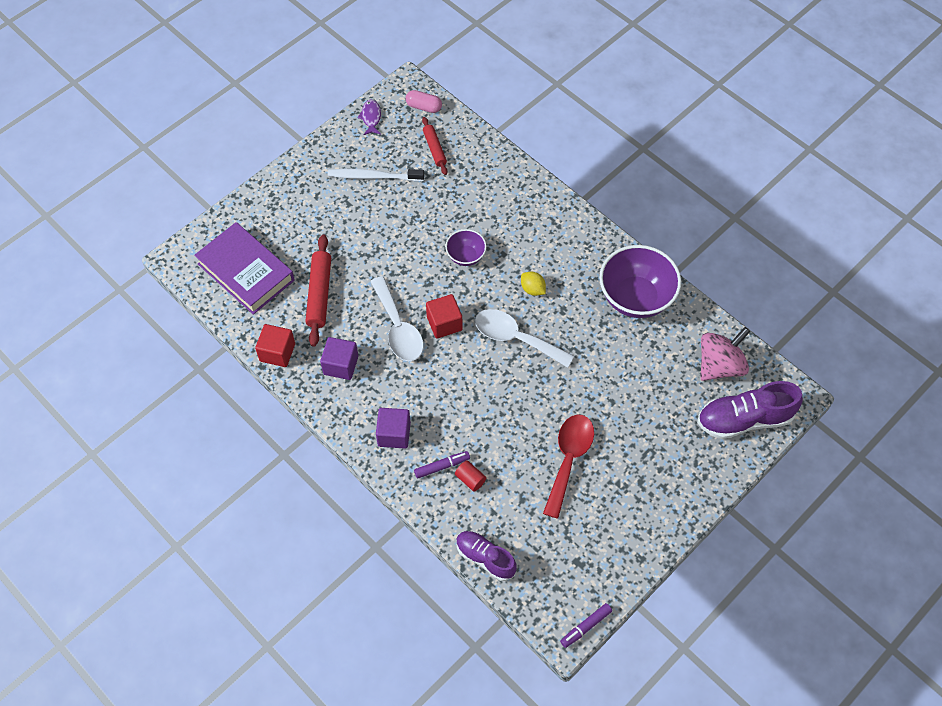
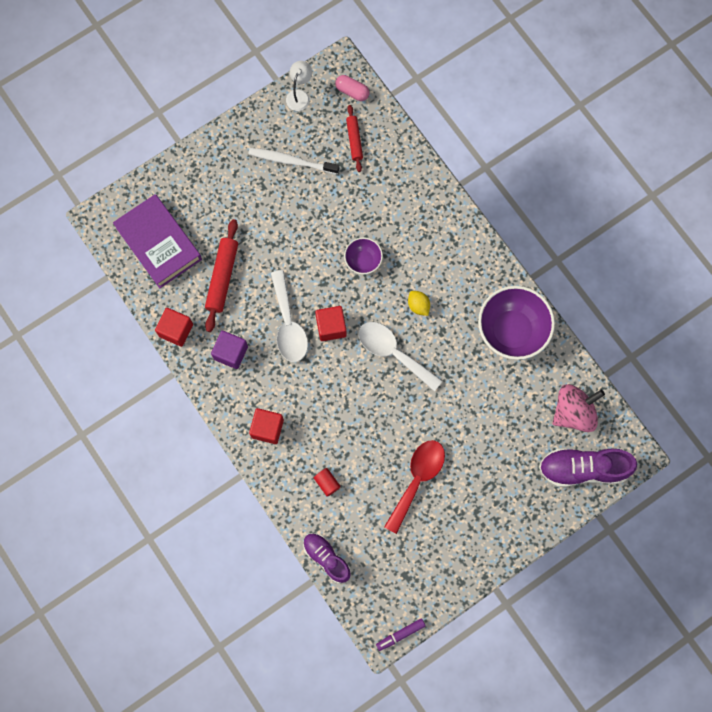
camera: 10 degrees right, 15 degrees up
(371, 117) = (299, 95): purple fish -> white lamp
(394, 434) = (267, 428): purple cube -> red cube
(441, 466) = (304, 466): purple marker -> none

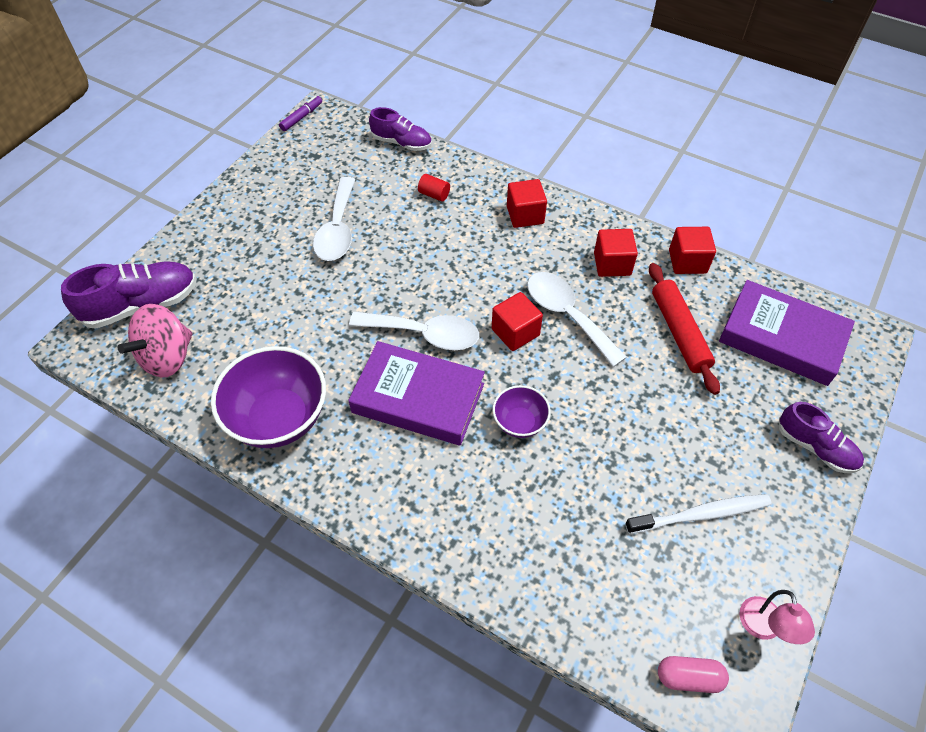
camera: 155 degrees right, 20 degrees down
(197, 168) = (815, 447): none -> purple shoe
(231, 353) = (612, 264): purple cube -> red cube
(299, 95) = (763, 628): white lamp -> pink lamp
(354, 140) = (633, 591): red rolling pin -> none
(417, 479) = (337, 229): red spoon -> white spoon
(418, 306) = (418, 398): yellow lemon -> purple book

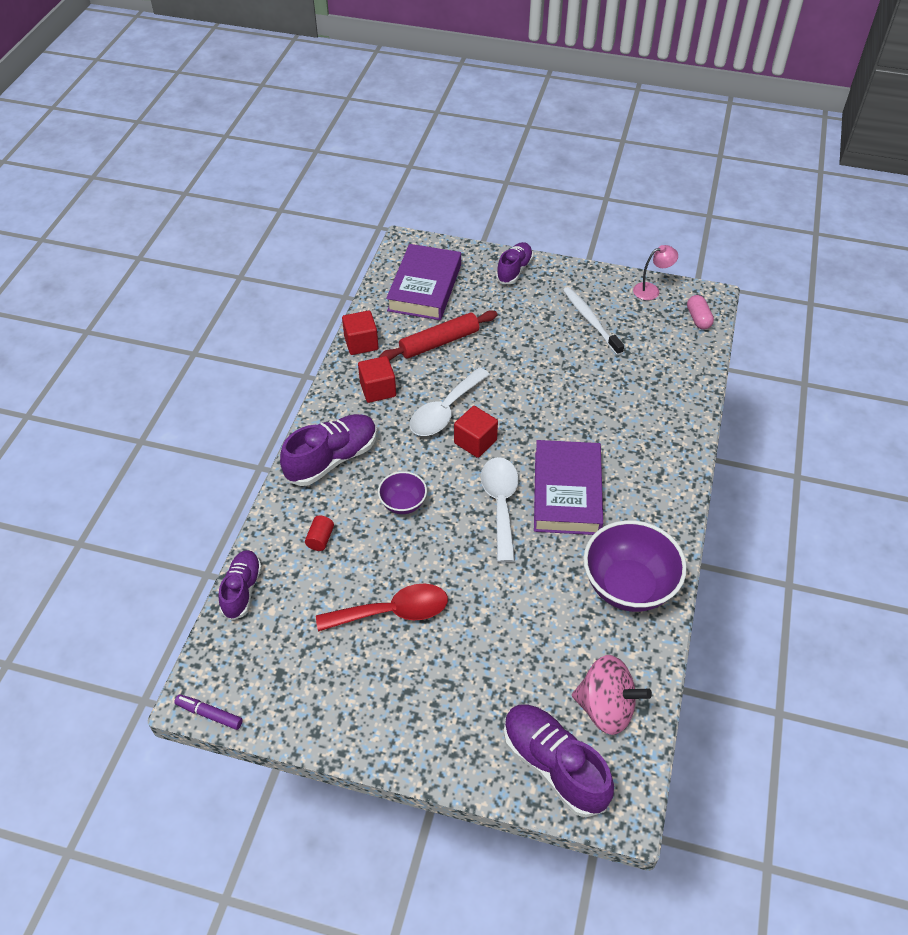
camera: 105 degrees left, 5 degrees down
(337, 229) = (393, 612): white spoon -> red spoon
(519, 422) = (561, 424): purple bowl -> purple bowl (403, 503)
(525, 215) = (332, 459): red cube -> purple shoe

